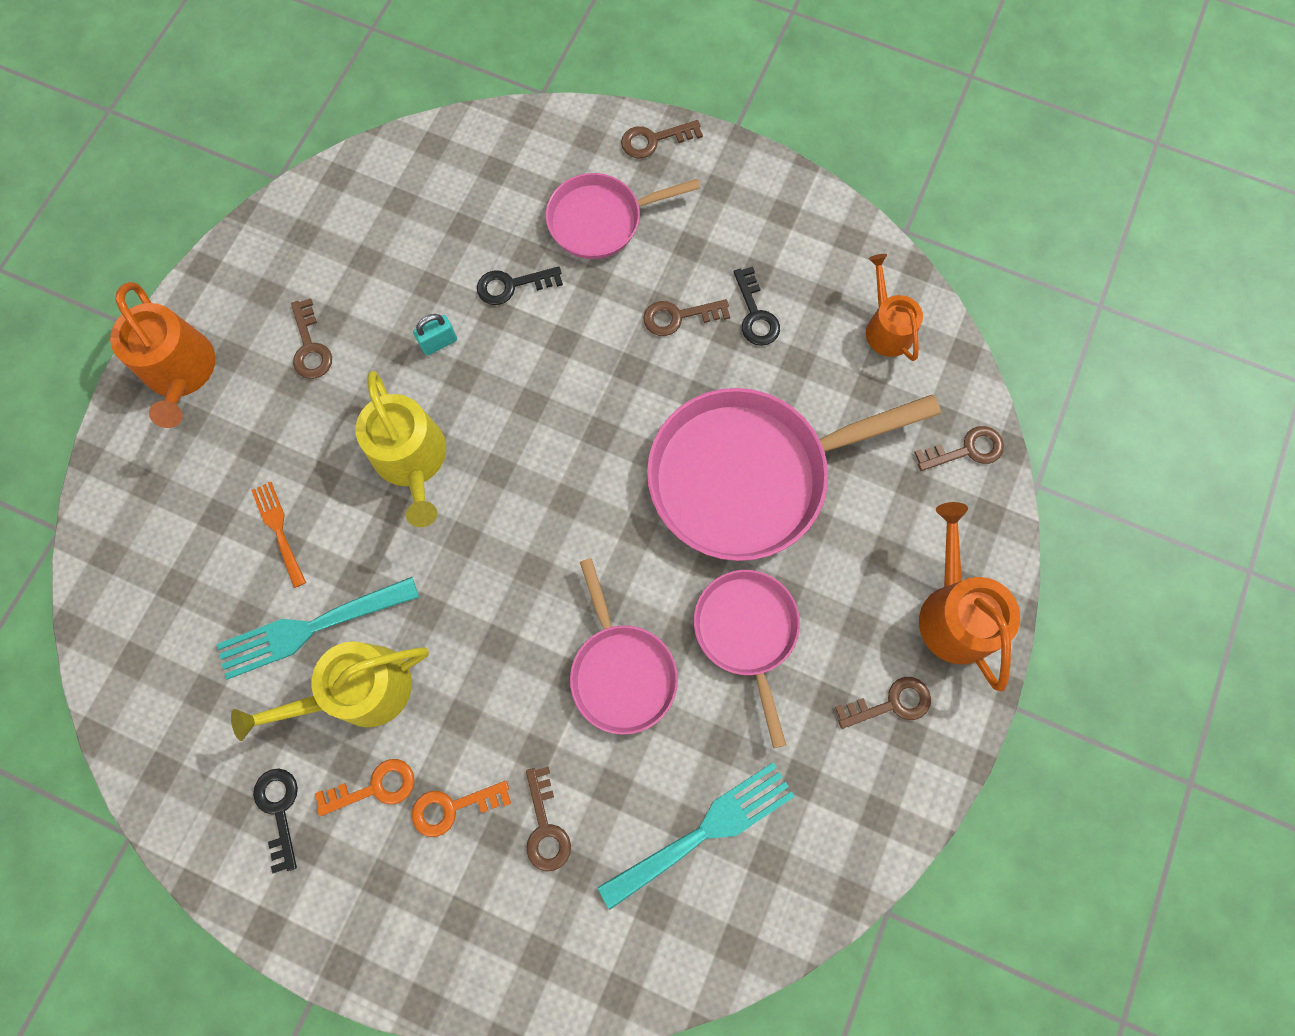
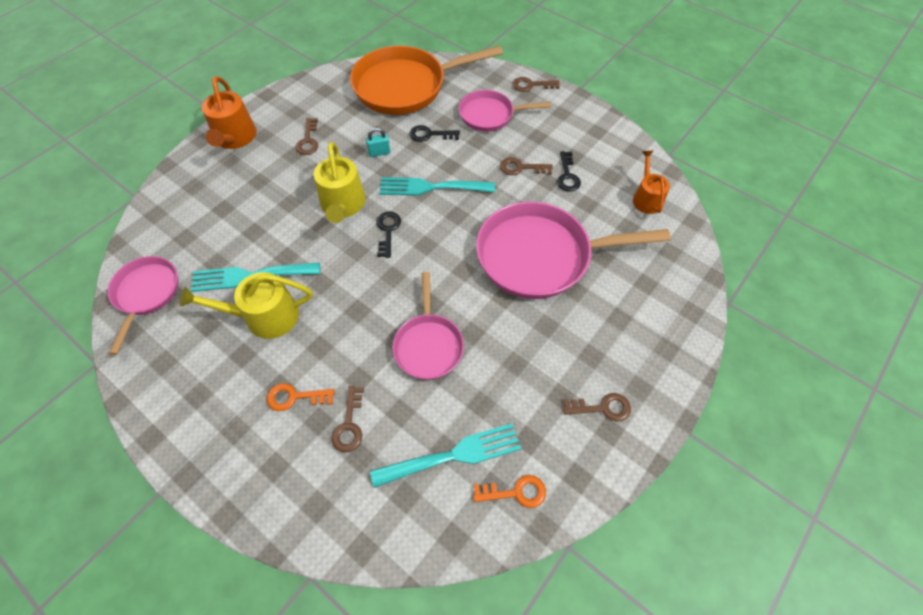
camera: 15 degrees right, 15 degrees down
(278, 530) = (254, 222): orange fork -> none
(279, 810) = (189, 371): black key -> black key (388, 231)
(375, 787) = (252, 373): orange key -> orange key (515, 492)
(440, 192) = (405, 86): none -> orange pan
(544, 391) = (431, 187): none -> turquoise fork
(747, 632) = (516, 342): pink pan -> pink pan (146, 294)
(954, 612) = (658, 363): orange watering can -> none
(966, 450) = (684, 272): brown key -> none

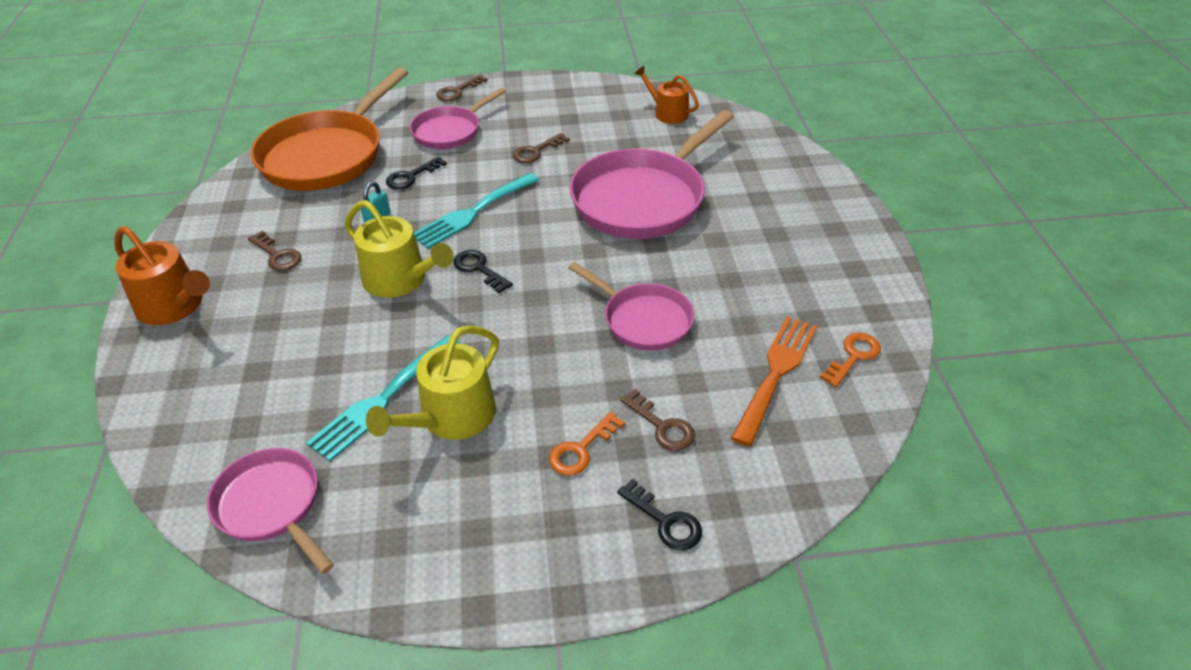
camera: 45 degrees left, 15 degrees down
(453, 455) = (776, 373): turquoise fork -> orange fork
(567, 175) = (584, 134): black key -> black key (665, 521)
(602, 408) = (830, 259): brown key -> none

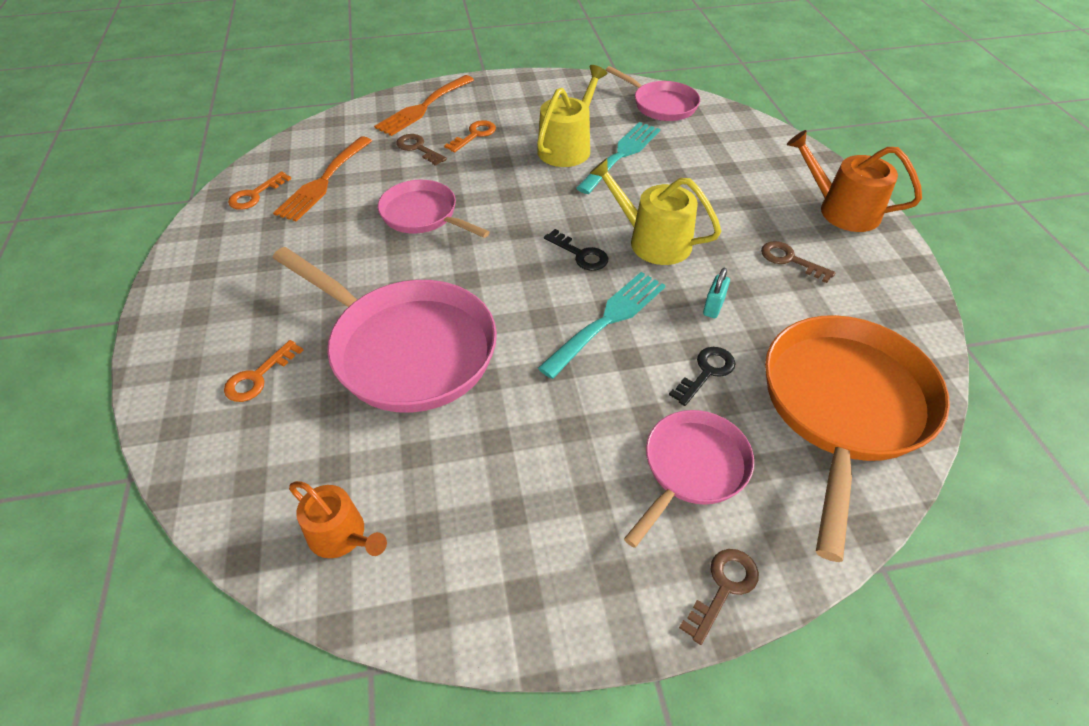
camera: 175 degrees right, 5 degrees up
(536, 151) = (550, 428): brown key -> none
(643, 199) = (406, 349): pink pan -> pink pan turned 90 degrees clockwise
(665, 521) = (423, 107): black key -> orange fork
(755, 185) = (258, 377): none -> orange key

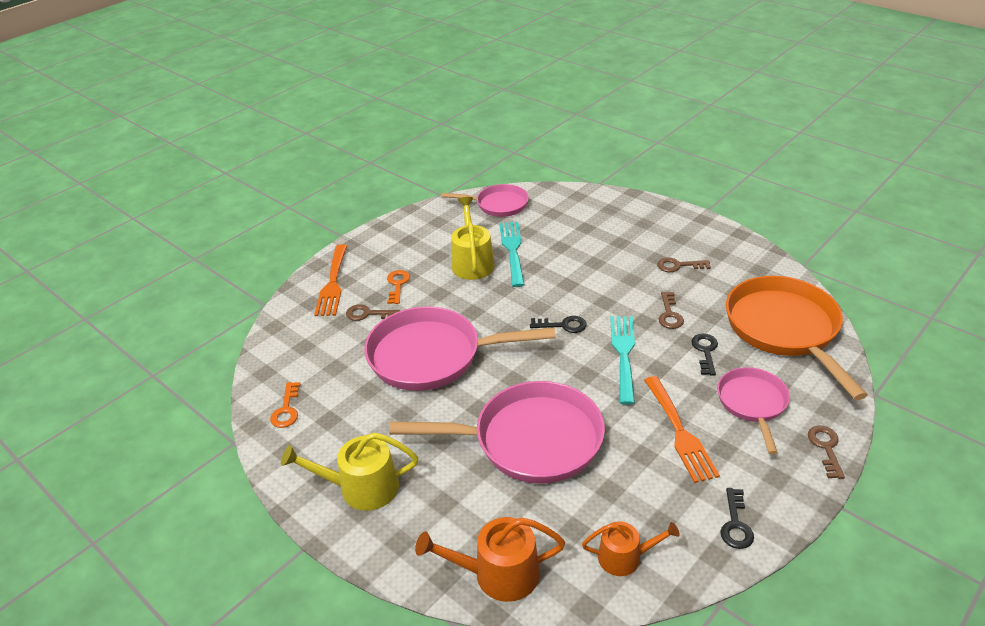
camera: 35 degrees left, 10 degrees down
(258, 377) = (458, 515): orange key -> none
(324, 181) = (328, 372): orange fork -> orange fork (680, 432)
(423, 215) = (432, 356): pink pan -> pink pan, size x1.75
(498, 594) = (735, 524): none -> black key
(653, 241) = (594, 294): yellow watering can -> yellow watering can (361, 488)
(713, 307) = (669, 314): turquoise padlock -> brown key
(842, 210) = (673, 222): orange watering can -> orange watering can (498, 574)

